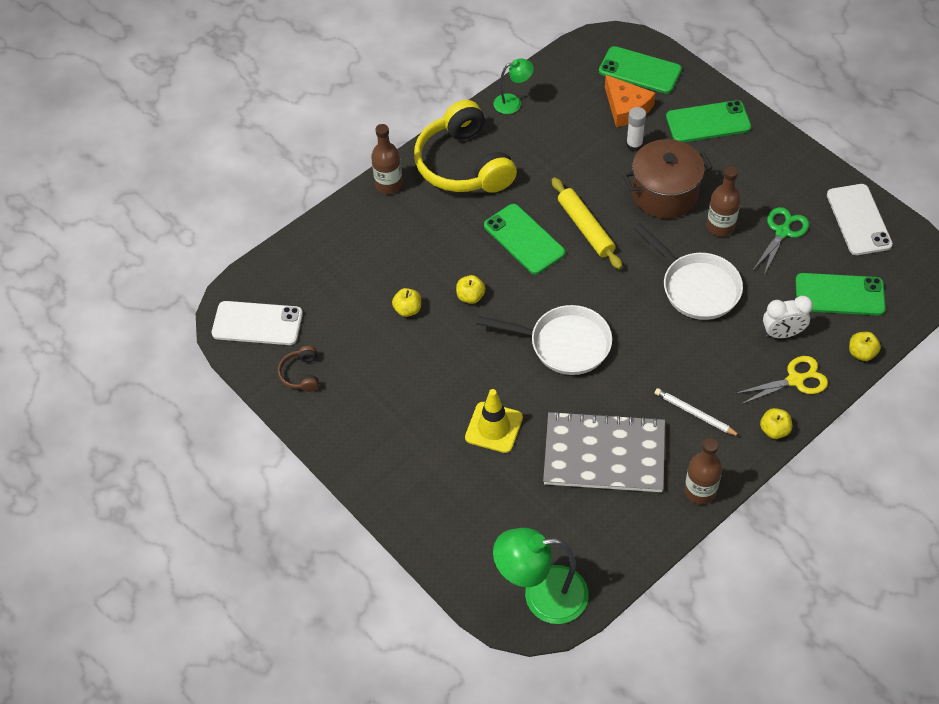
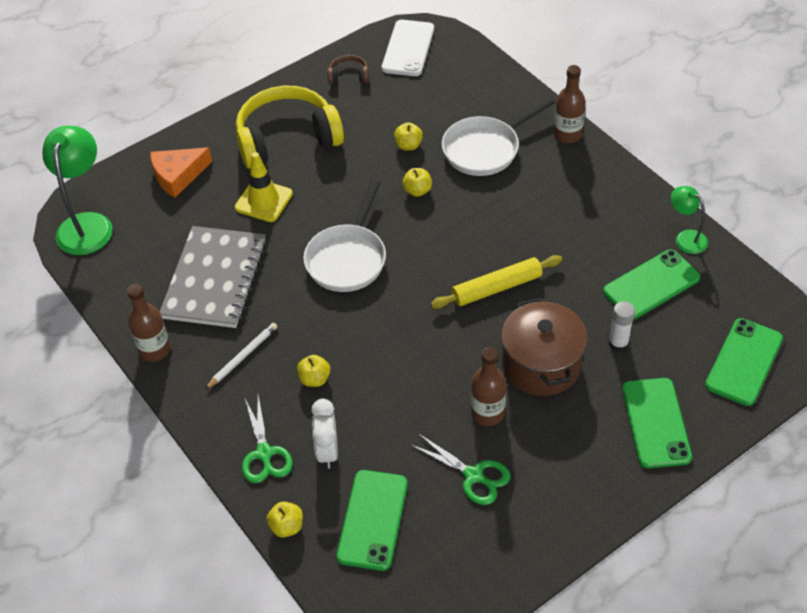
camera: 95 degrees right, 5 degrees down
(463, 164) = (592, 192): yellow headphones -> yellow headphones (287, 139)
(513, 102) = (686, 238): green lamp -> green lamp turned 150 degrees clockwise
(524, 239) = (486, 235): green phone -> green phone (651, 285)
(626, 108) = (679, 342): orange cheese -> orange cheese (178, 175)
(696, 287) = (403, 378): white pan -> white pan (485, 149)
(774, 430) = (207, 423): yellow apple -> yellow apple (315, 379)
(795, 380) = (264, 453): yellow scissors -> green scissors
(858, 220) = (485, 564): white phone -> none

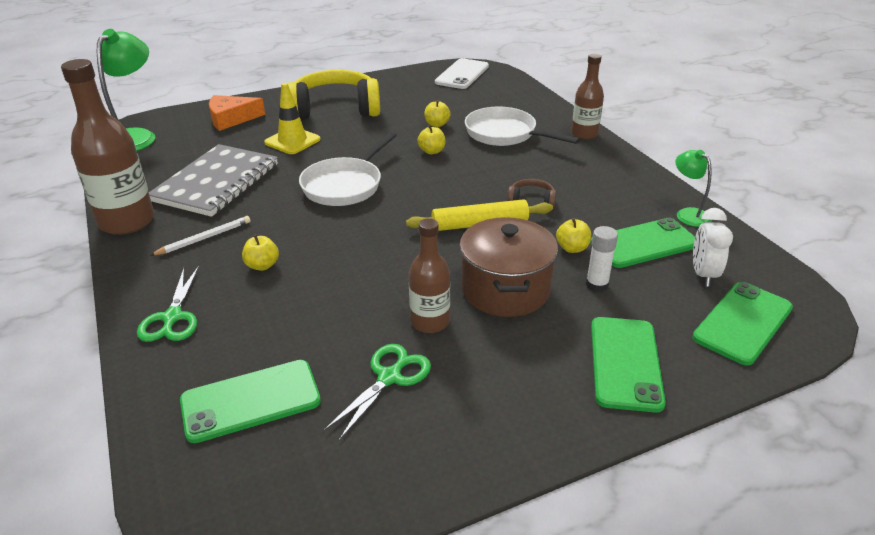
camera: 10 degrees right, 15 degrees down
(154, 350) = (127, 222): brown bottle -> brown bottle, size x1.67
(287, 527) = (151, 389): yellow apple -> yellow apple (572, 248)
(327, 451) = (239, 327): white clock -> white clock (703, 274)
(348, 76) = (405, 83): brown headphones -> brown headphones (531, 201)
(372, 520) = (250, 401): green phone -> green phone turned 45 degrees clockwise
(473, 475) = (389, 377): green scissors -> green scissors turned 105 degrees counterclockwise
(485, 149) = (505, 134): white pan -> white pan turned 60 degrees clockwise

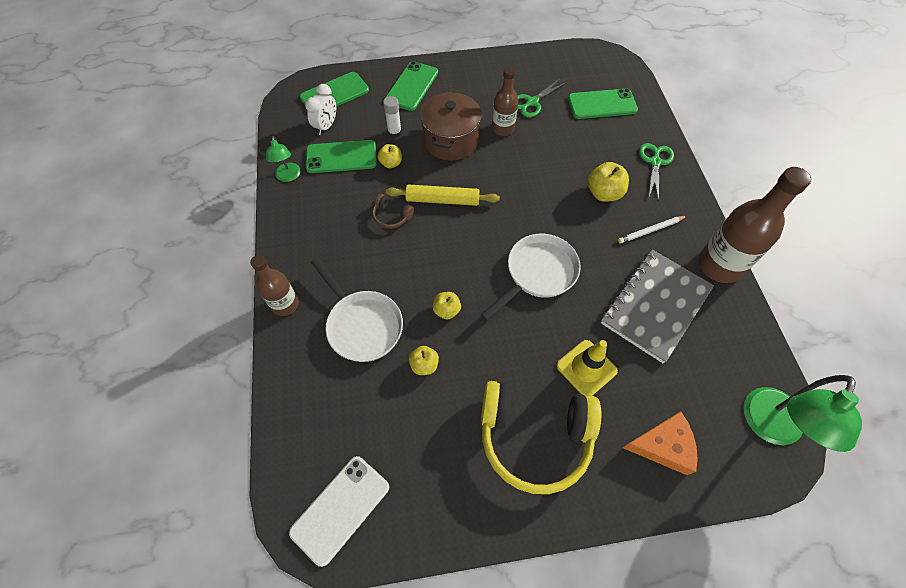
camera: 165 degrees left, 25 degrees up
(262, 265) = (603, 193): yellow apple -> yellow apple, size x1.59

